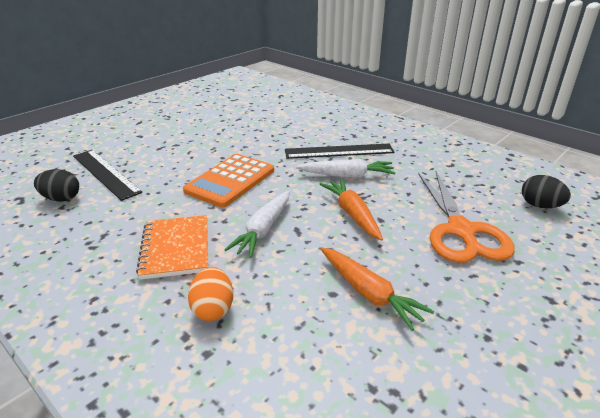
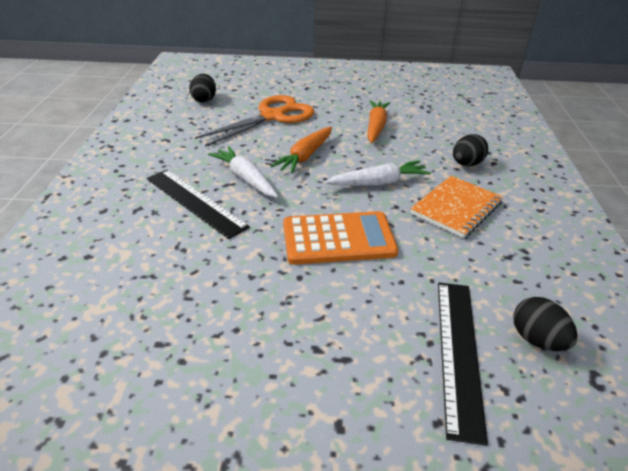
camera: 130 degrees left, 5 degrees up
(213, 309) = (466, 164): orange egg -> black egg

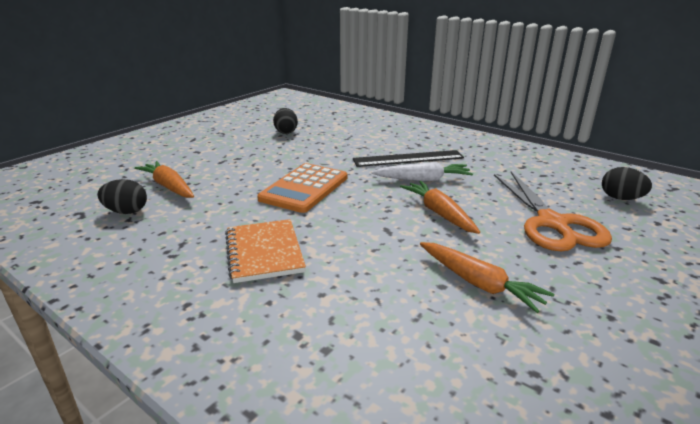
camera: 125 degrees right, 10 degrees down
(378, 183) = (352, 231): white carrot -> none
(459, 352) = (169, 187): black ruler -> orange carrot
(466, 164) = (320, 307): black egg -> black egg (286, 132)

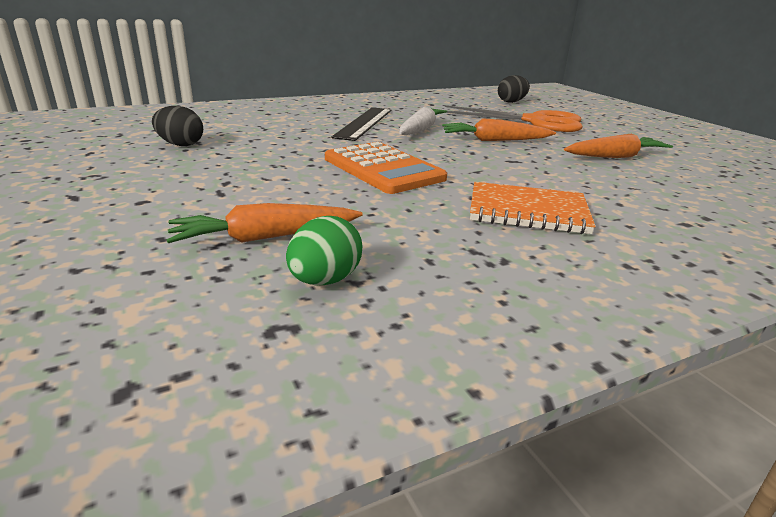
camera: 65 degrees left, 0 degrees up
(126, 211) = (325, 280): black egg -> green egg

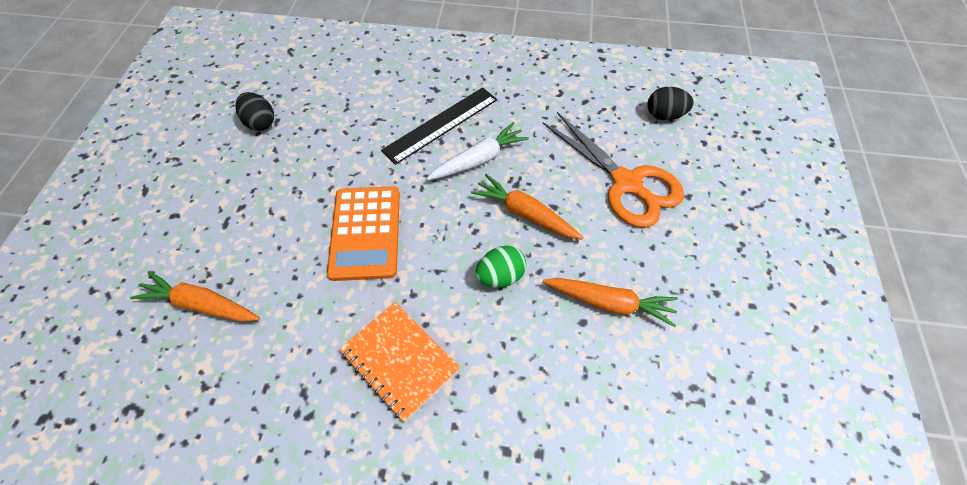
camera: 35 degrees right, 30 degrees up
(325, 280) = (189, 375): green egg -> green egg (500, 276)

